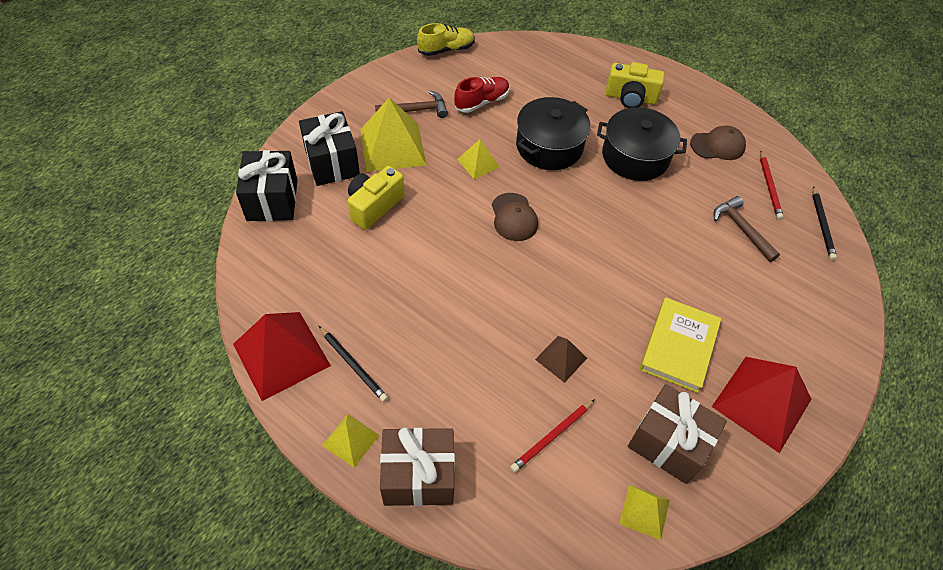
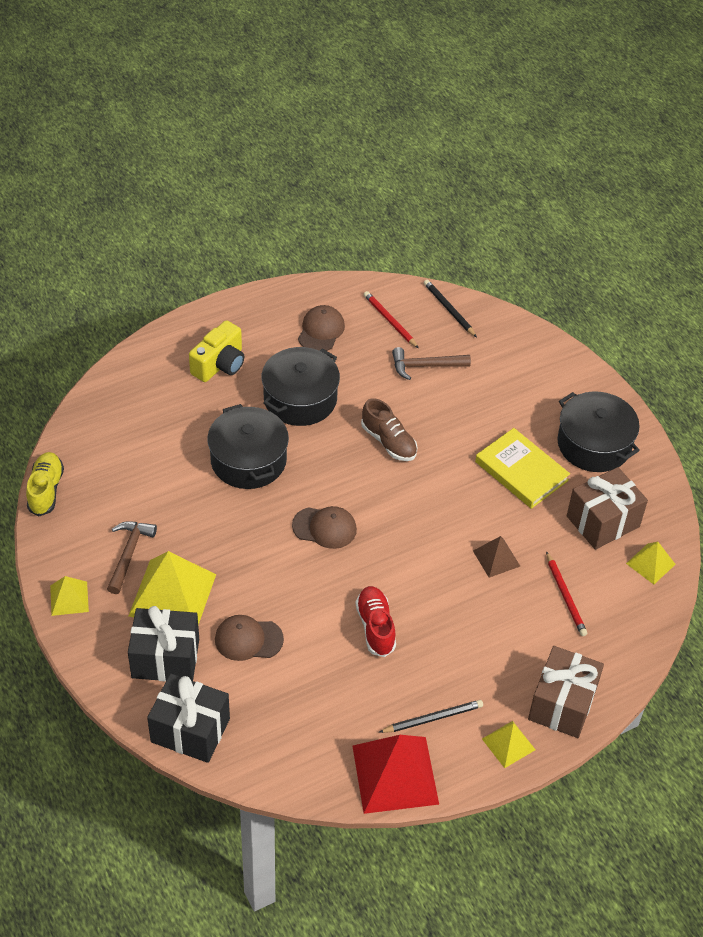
camera: 65 degrees left, 5 degrees down
(374, 206) = (248, 639): yellow camera -> brown cap
(478, 163) = (238, 528): yellow pyramid -> yellow pyramid (69, 598)
(482, 102) = (151, 491): red shoe -> red shoe (375, 627)
(636, 231) = (389, 442): none -> brown shoe
(761, 402) = (594, 444): red pyramid -> black pot
(769, 187) = (390, 321): red pencil -> red pencil turned 150 degrees counterclockwise
(822, 225) = (449, 310): black pencil -> black pencil turned 150 degrees counterclockwise

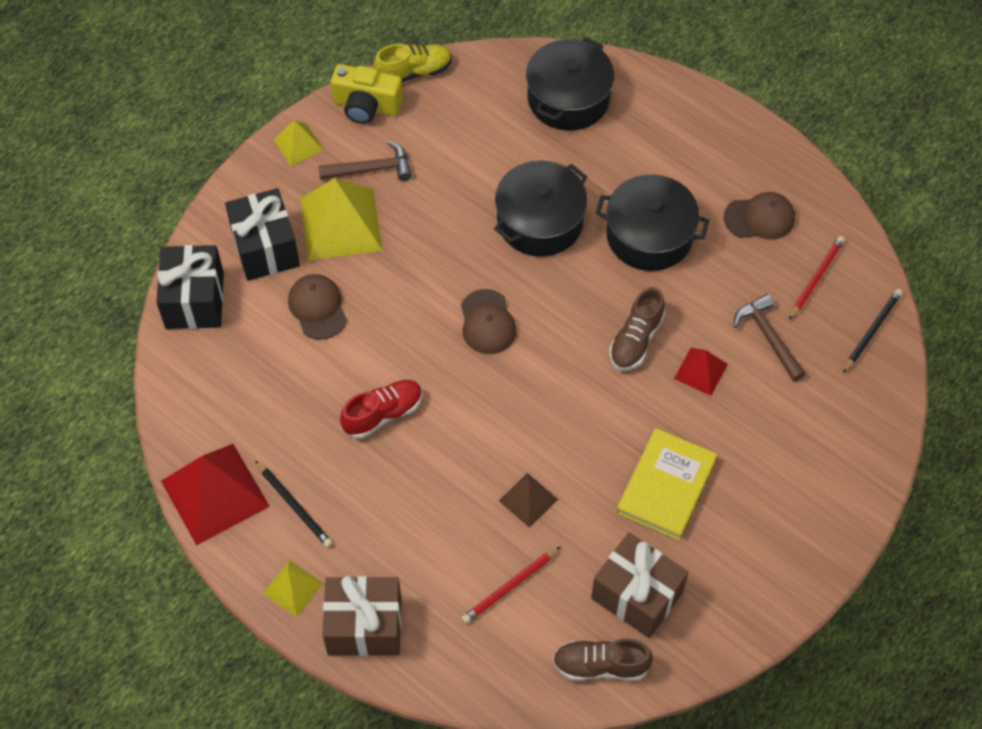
camera: 70 degrees right, 10 degrees up
(220, 364) = (655, 146): yellow camera -> yellow camera (366, 106)
(435, 414) = (701, 371): none -> red pyramid
(594, 444) = (749, 552): black pot -> black pot (568, 98)
(650, 564) = (600, 665): yellow pyramid -> brown shoe

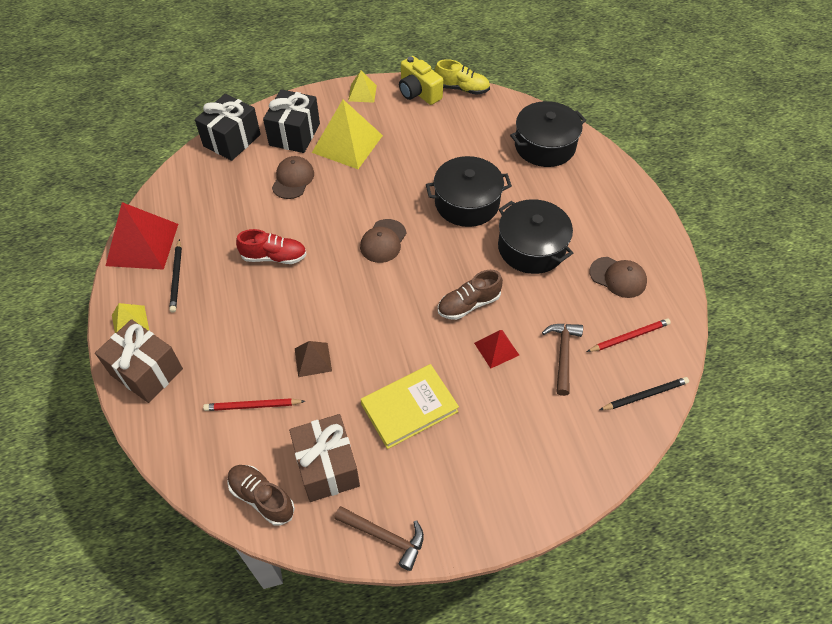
camera: 35 degrees right, 5 degrees down
(371, 169) = (391, 125): brown hammer -> brown hammer (385, 537)

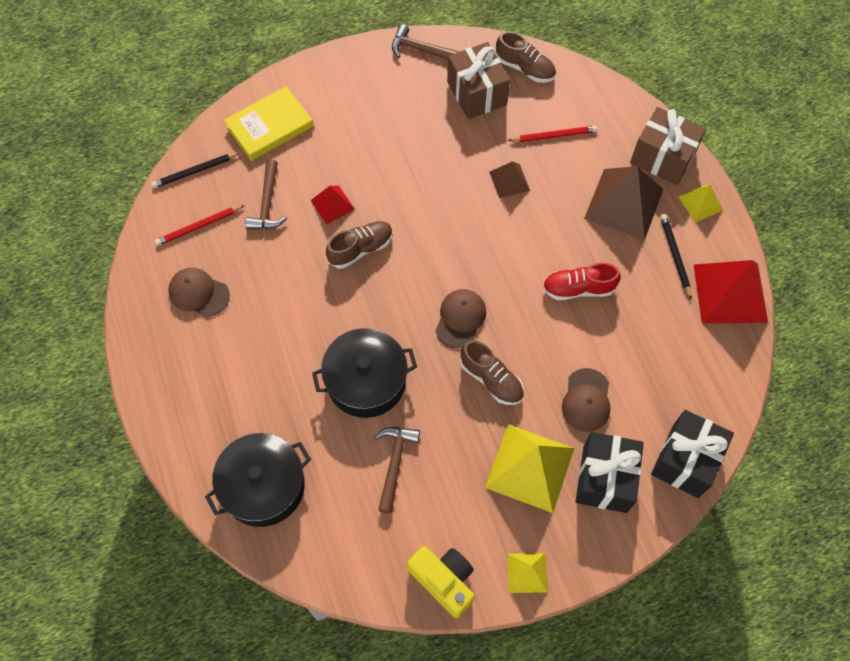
camera: 175 degrees right, 10 degrees up
(205, 328) = (624, 204): none -> brown pyramid
(365, 197) = (491, 379): none -> brown shoe
(409, 408) = (412, 145): yellow book -> yellow book (269, 126)
(447, 152) = (394, 463): none -> brown hammer
(462, 89) = (379, 595): yellow shoe -> none
(531, 248) = (291, 323): black pot -> none

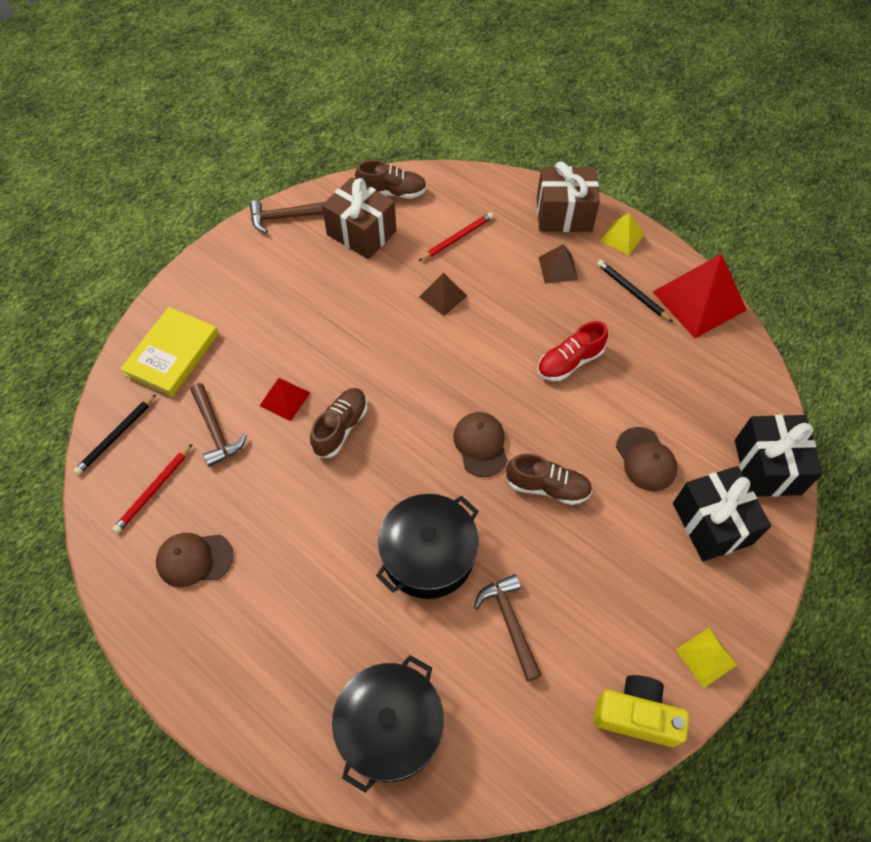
camera: 30 degrees left, 5 degrees down
(529, 467) = (639, 552): yellow pyramid -> none
(624, 204) = (558, 268): brown pyramid -> brown pyramid, size x0.52

